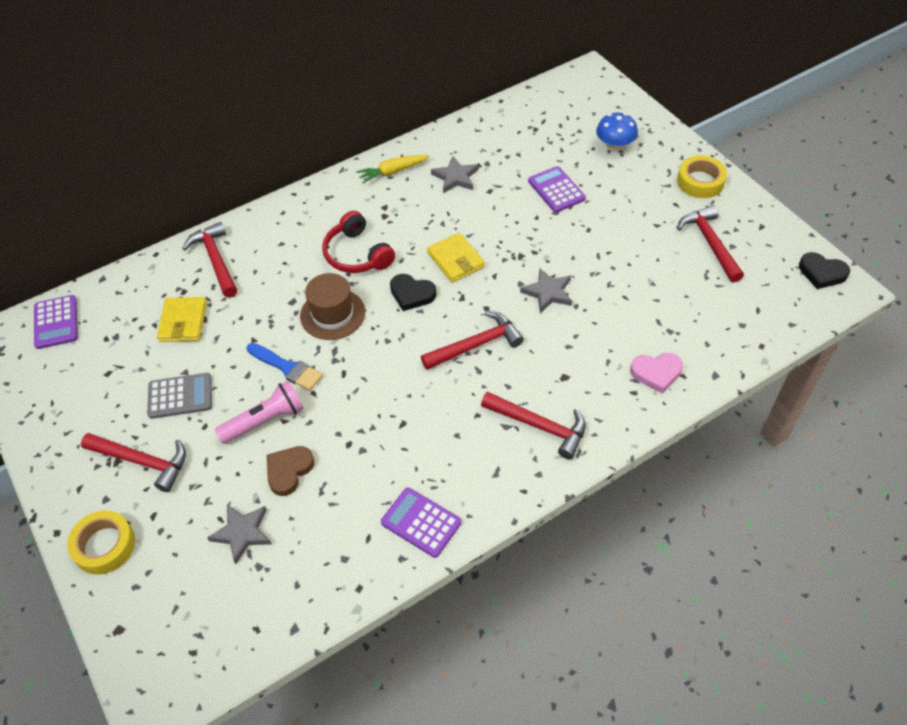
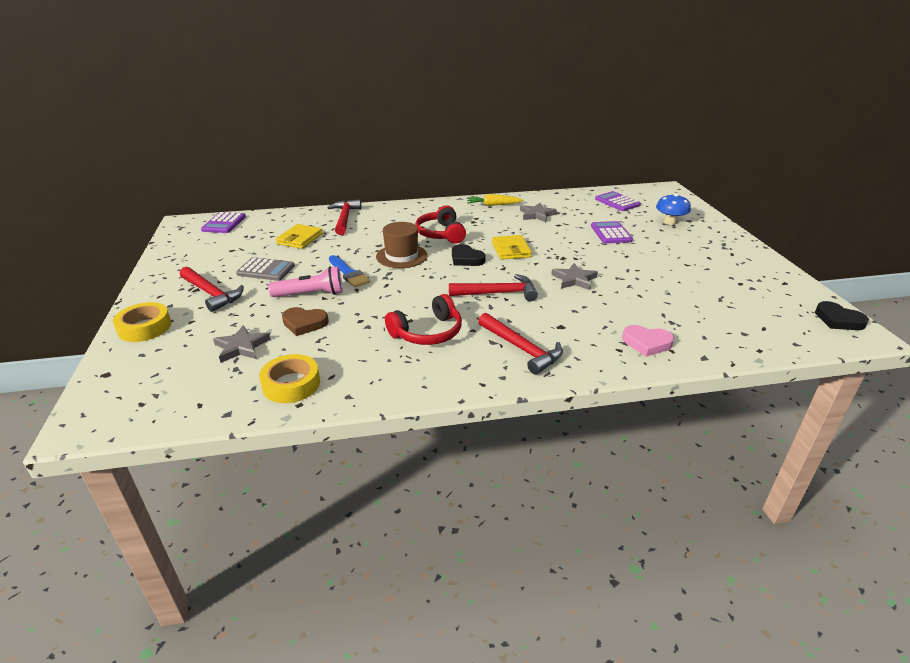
camera: 20 degrees right, 20 degrees down
(289, 471) = (304, 323): brown heart -> brown heart turned 135 degrees counterclockwise
(421, 522) = (381, 379): purple calculator -> purple calculator (617, 202)
(432, 436) = (427, 332): none -> red headphones
(700, 181) = (736, 250): yellow tape -> yellow tape (291, 384)
(710, 243) = (732, 282): red hammer -> none

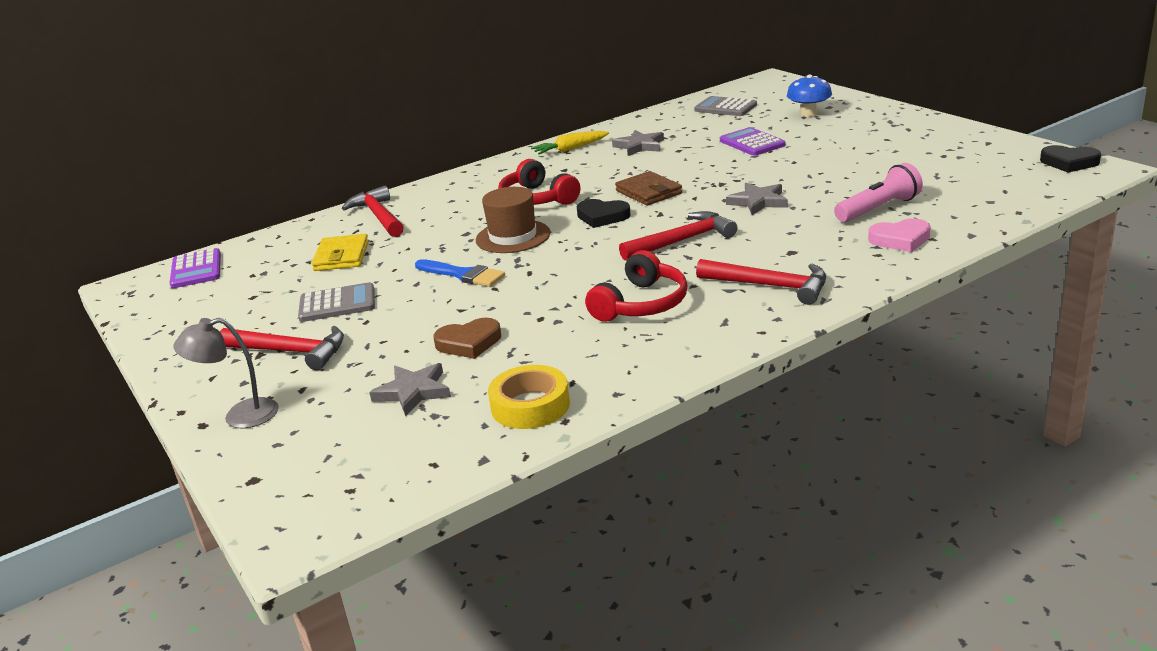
camera: 20 degrees left, 5 degrees down
(144, 327) = (240, 416): yellow tape -> grey lamp
(311, 294) = (438, 311): pink flashlight -> pink flashlight (879, 209)
(511, 250) = (648, 192): yellow wallet -> brown wallet
(617, 202) = (725, 108): purple calculator -> grey calculator

